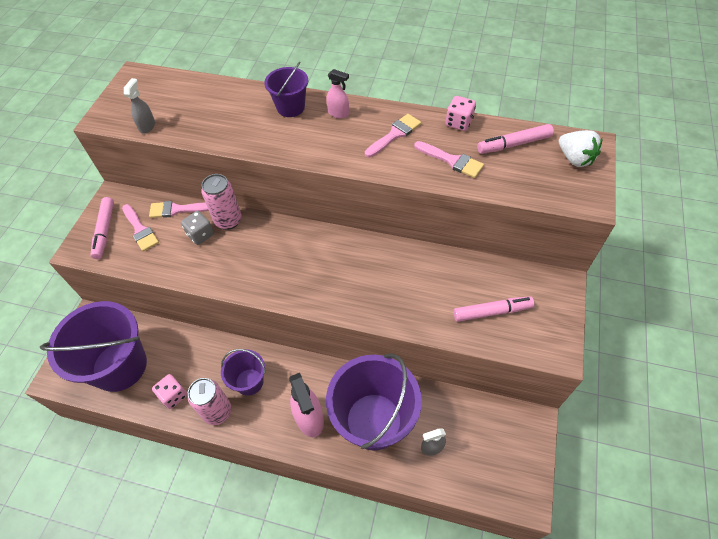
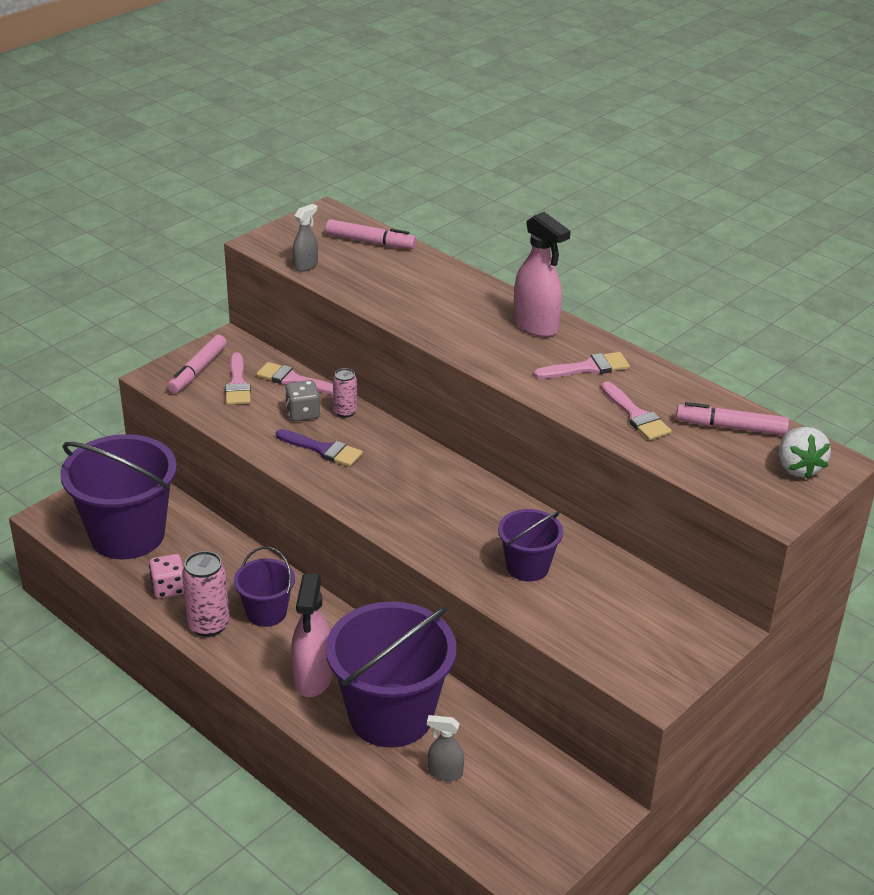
camera: 25 degrees right, 20 degrees down
(228, 220) = (345, 412): pink can -> pink can, size x0.60
(232, 259) = (323, 449): none -> purple brush
(290, 107) = (483, 301): purple bucket -> purple bucket (527, 567)
(338, 113) = (536, 325): pink spray bottle -> pink spray bottle, size x1.80
(459, 123) = (679, 383): pink dice -> none
(492, 312) = (602, 620): pink marker -> pink marker (370, 242)

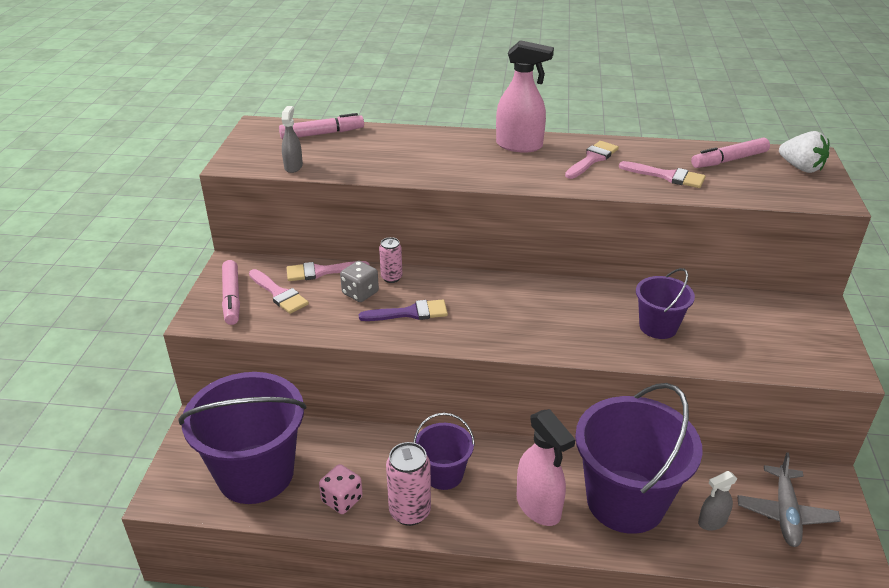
camera: 35 degrees left, 0 degrees up
(521, 805) = (785, 513): none -> grey plane

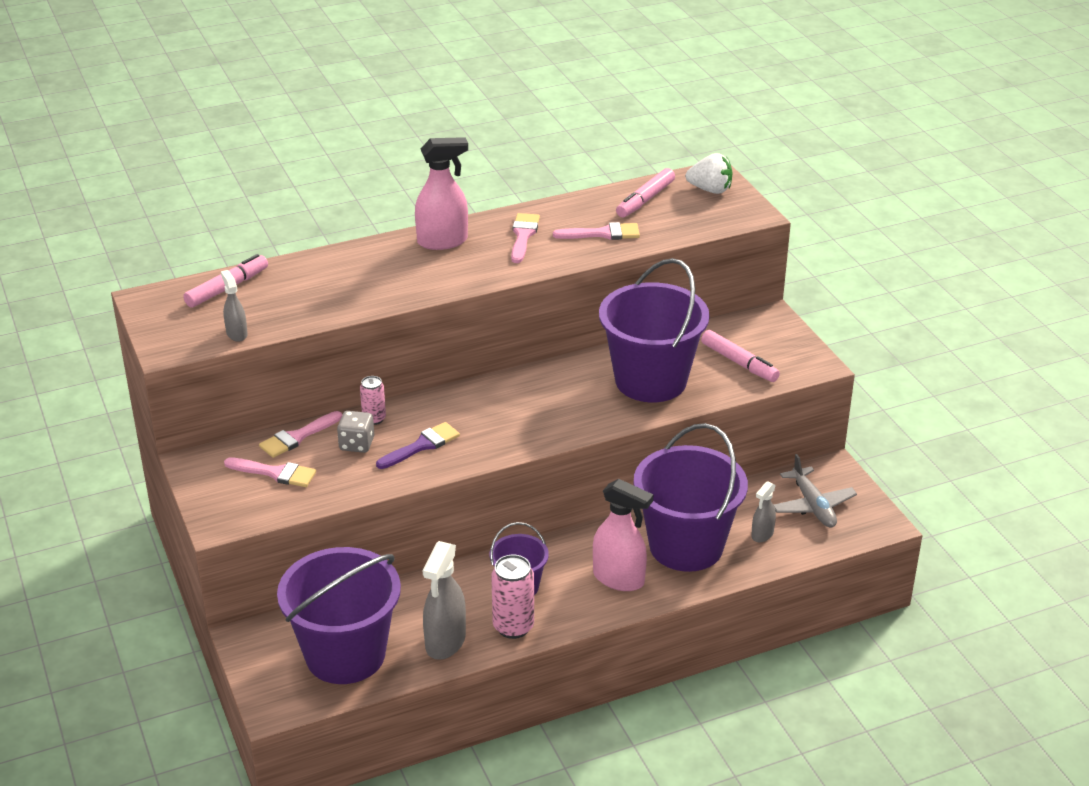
camera: 30 degrees left, 0 degrees up
(232, 298) = (230, 494): pink marker -> pink marker (739, 363)
(342, 500) = (445, 642): pink dice -> grey spray bottle
(658, 327) = (651, 380): purple bucket -> purple bucket, size x1.95

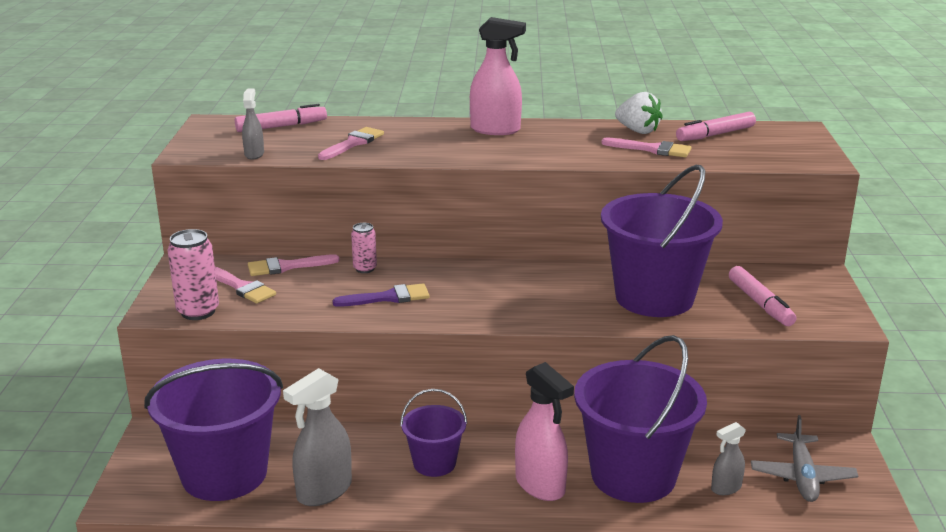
camera: 25 degrees right, 10 degrees down
(357, 444) = (332, 283): grey dice -> none
(513, 627) = (400, 498): pink can -> pink can (198, 312)
(523, 236) = (573, 138): pink brush -> pink brush (353, 143)
(710, 190) = (788, 138): white strawberry -> white strawberry (638, 131)

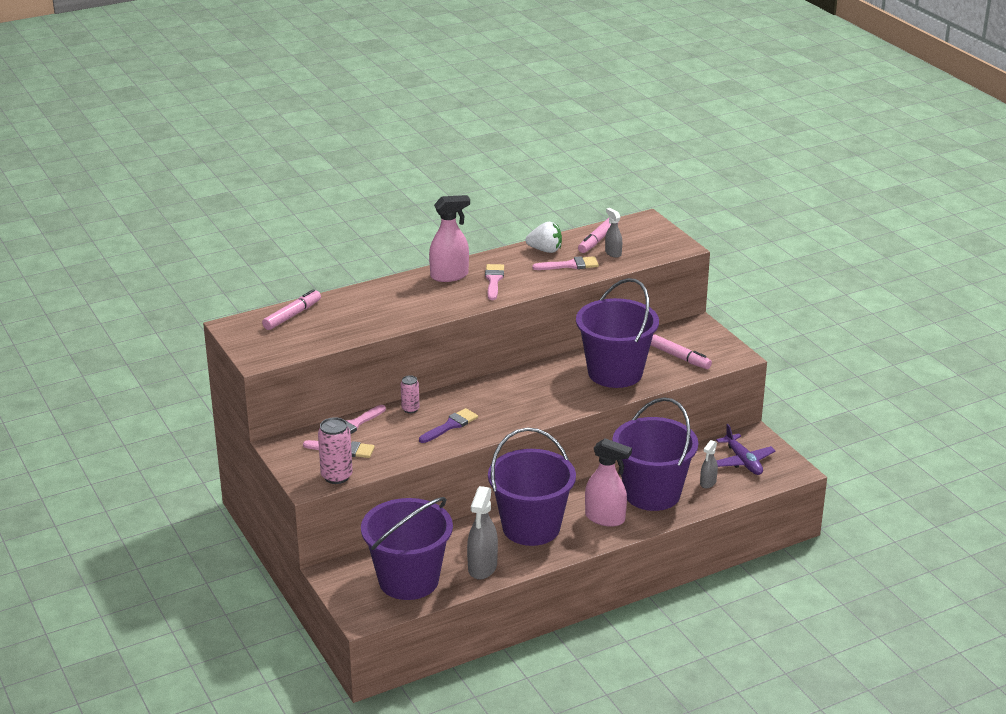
camera: 30 degrees left, 5 degrees up
(254, 154) = (308, 346): grey spray bottle -> grey spray bottle (613, 253)
(353, 143) = (365, 316): pink brush -> pink brush (494, 280)
(434, 463) = (531, 527): purple bucket -> purple bucket, size x1.95
(802, 476) = (743, 461): grey plane -> purple plane

